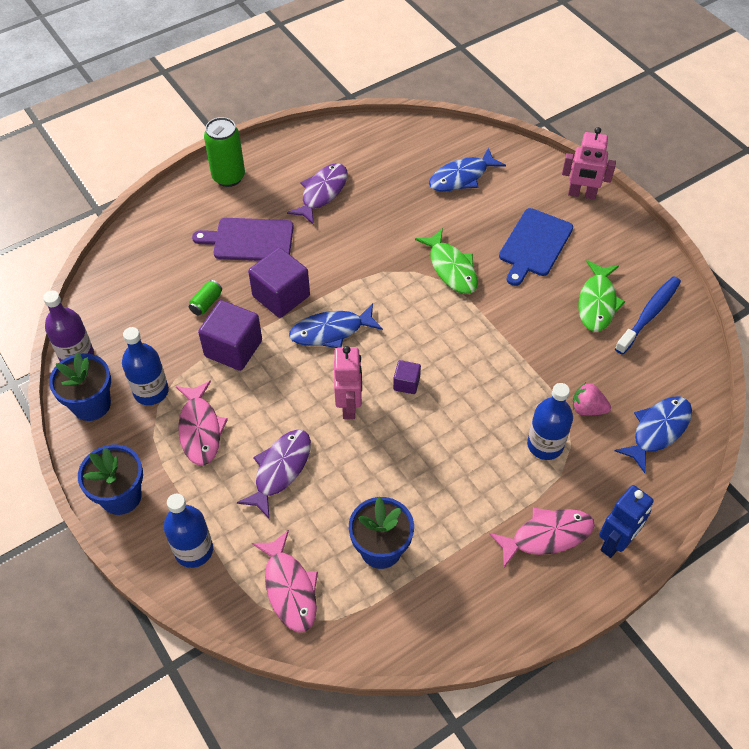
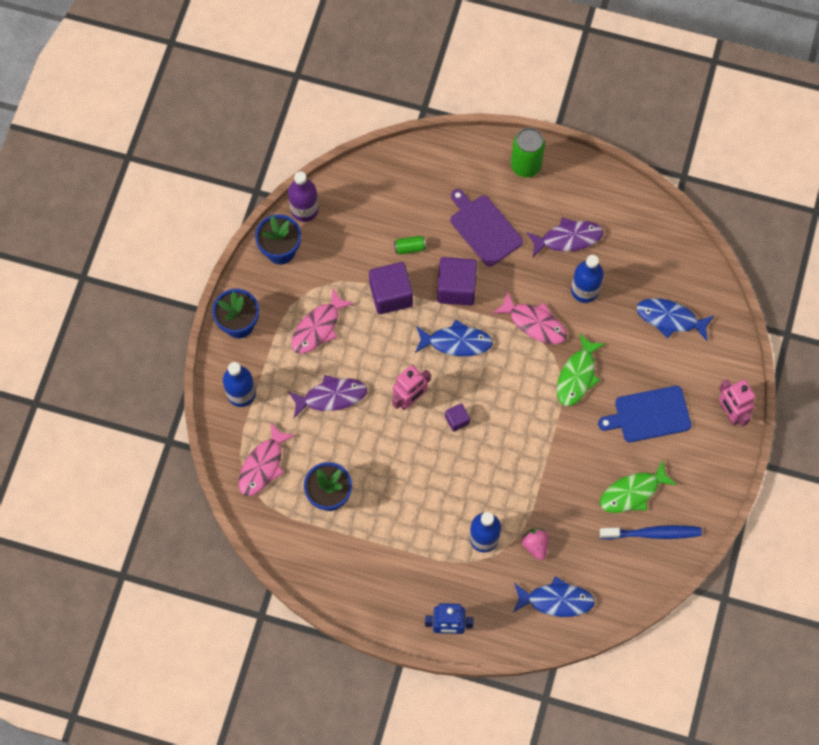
camera: 50 degrees right, 15 degrees up
(151, 391) = (318, 275): blue bottle -> blue bottle (585, 290)
(331, 331) = (456, 342): blue fish -> blue fish turned 150 degrees clockwise
(547, 536) = (418, 584): pink fish -> pink fish (534, 323)

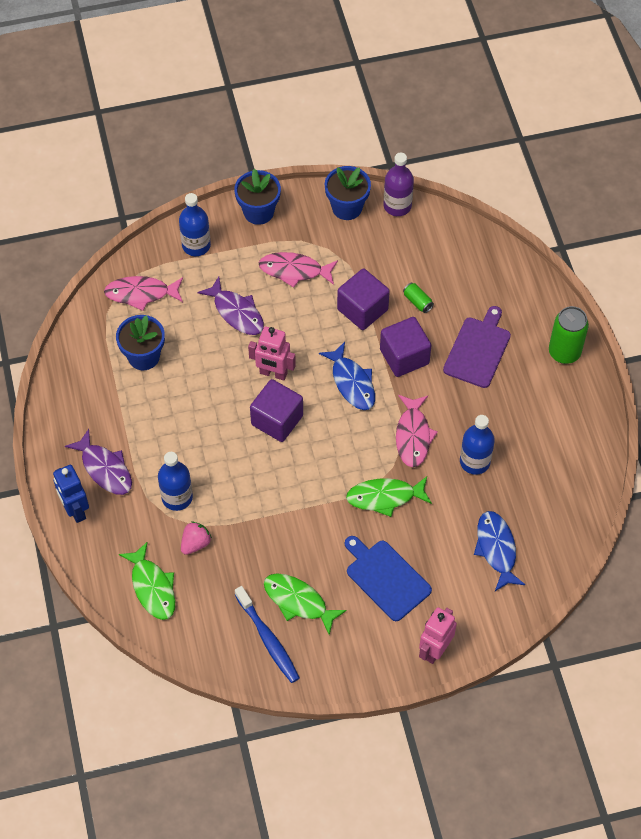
camera: 60 degrees right, 10 degrees down
(457, 420) = (277, 420): purple cube -> purple cube, size x1.97
(556, 600) = (152, 587): blue fish -> green fish
(568, 238) = (517, 422): purple fish -> purple fish (105, 468)

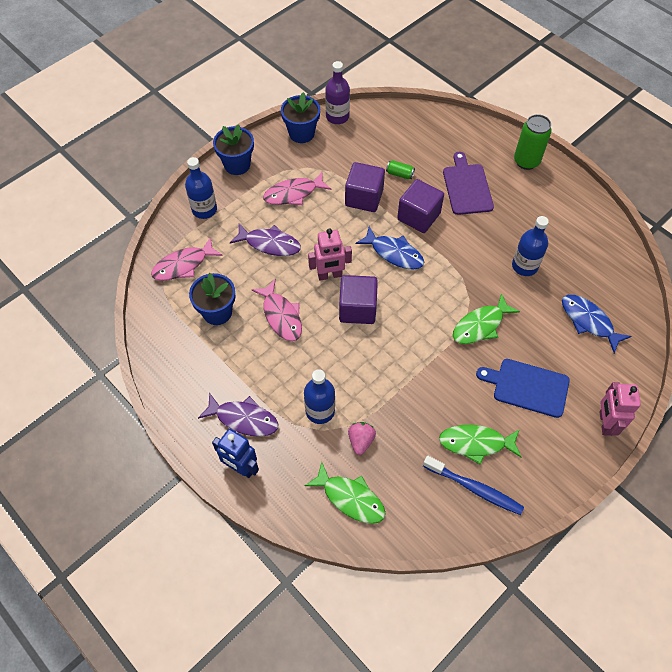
camera: 30 degrees left, 0 degrees up
(413, 436) = (467, 269): pink fish -> pink fish (281, 316)

